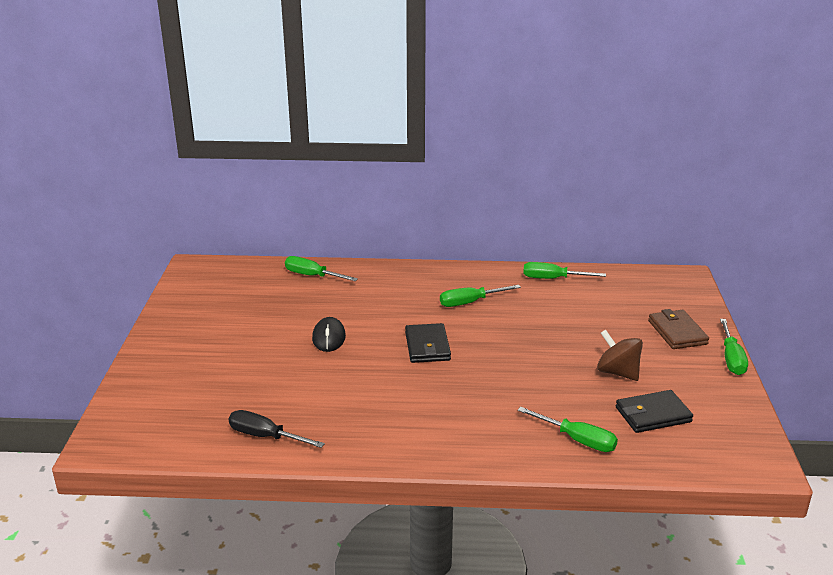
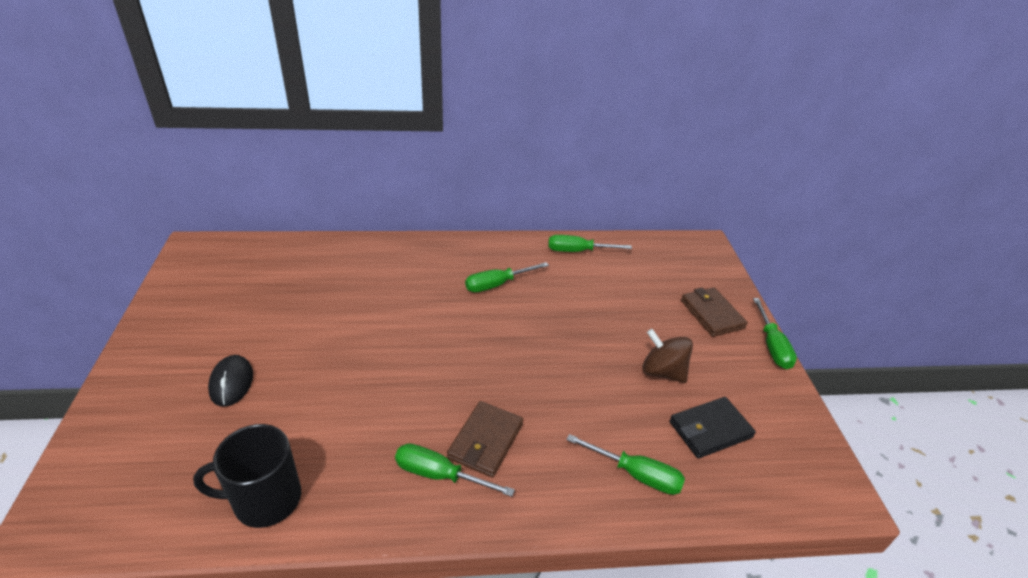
camera: 10 degrees left, 10 degrees up
(265, 436) = (265, 499): black screwdriver -> black mug
(312, 276) = (326, 256): green screwdriver -> green screwdriver (439, 475)
(329, 338) = (345, 340): black mouse -> black mouse (231, 383)
(427, 346) = (456, 346): black wallet -> none
(447, 411) = (485, 441): none -> brown wallet

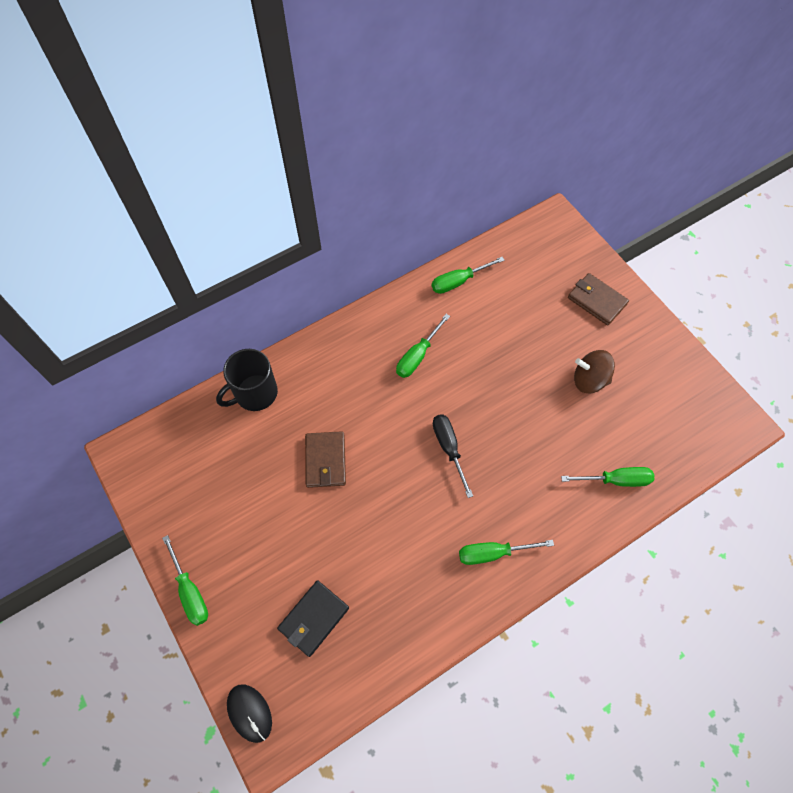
camera: 25 degrees left, 25 degrees up
(231, 383) = (288, 565): black mouse -> black mouse (249, 713)
(265, 499) = (394, 637): black mug -> black mug (255, 393)
(468, 363) = (449, 448): none -> black screwdriver
(485, 441) = (505, 509): brown wallet -> brown wallet (325, 461)
(710, 429) = (644, 416): black wallet -> black wallet (313, 618)
(772, 346) = (652, 312): green screwdriver -> green screwdriver (190, 591)

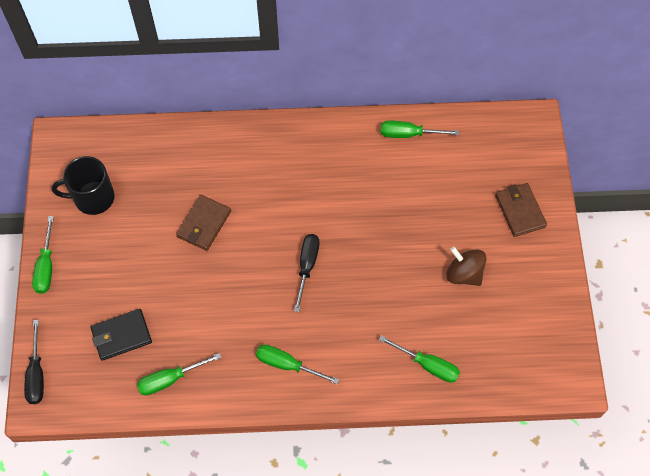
camera: 30 degrees right, 0 degrees up
(249, 713) = (37, 374): black mouse -> black screwdriver
(255, 393) = (183, 143): black mug -> black mug (93, 198)
(417, 356) = (331, 179): green screwdriver -> green screwdriver (170, 379)

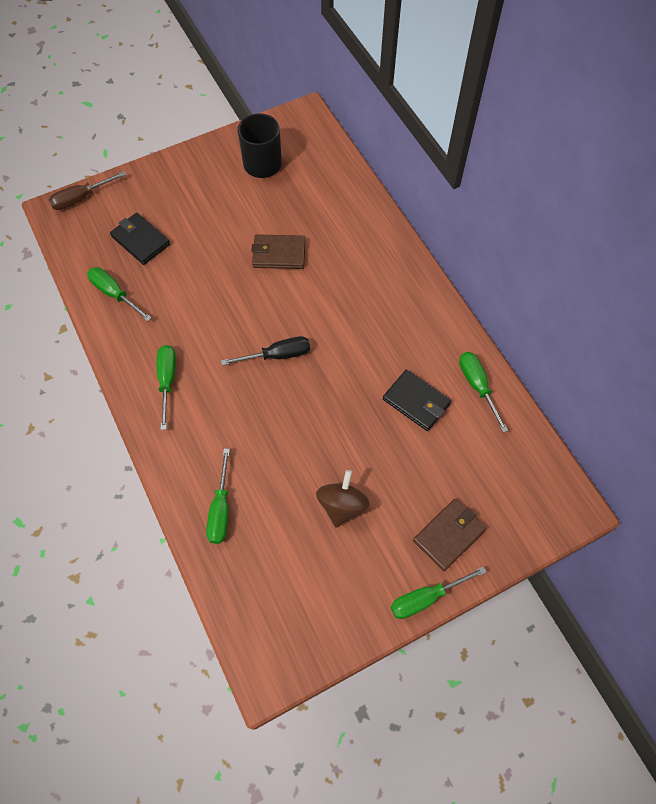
camera: 65 degrees right, 0 degrees up
(37, 374) = (81, 198): black screwdriver -> brown screwdriver
(46, 267) = (180, 161): green screwdriver -> green screwdriver (425, 598)
(401, 182) = (416, 402): none -> black wallet

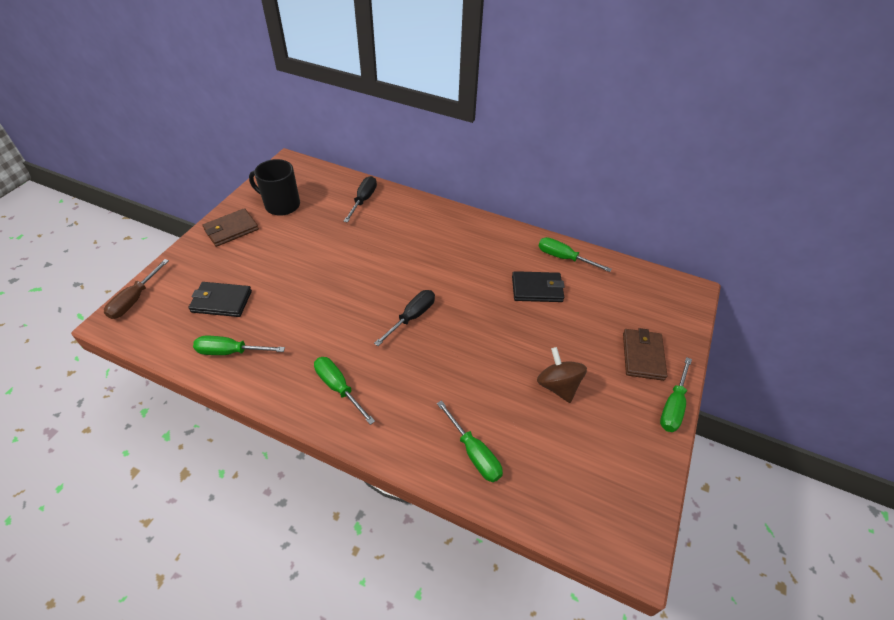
camera: 40 degrees left, 15 degrees down
(279, 254) = (349, 253): brown wallet -> brown wallet (231, 229)
(340, 200) = (363, 200): none -> black screwdriver

